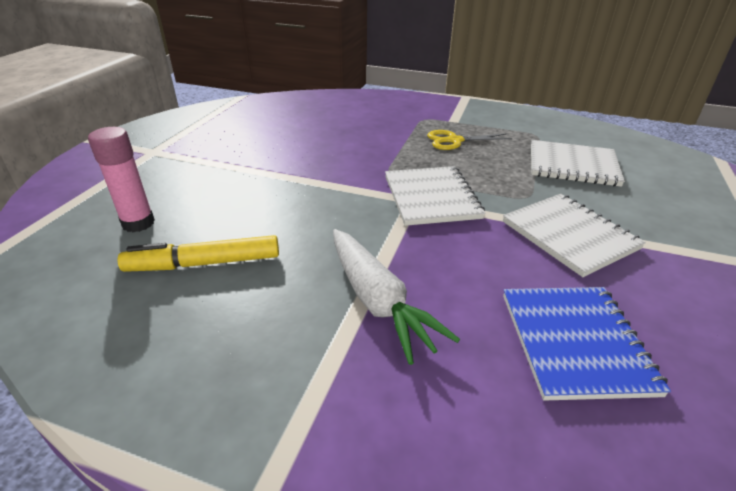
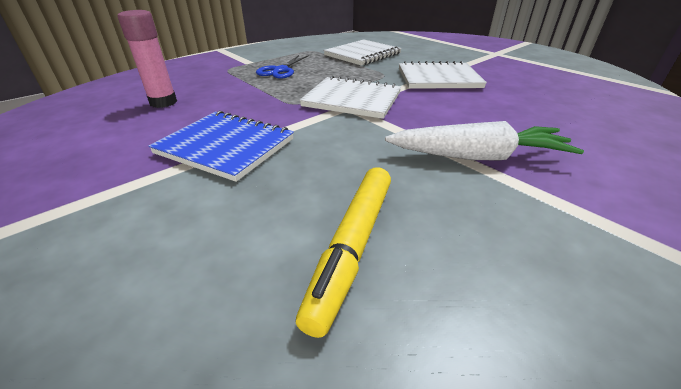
camera: 60 degrees left, 0 degrees up
(138, 223) = (181, 302): pink glue stick -> pink glue stick (163, 102)
(454, 141) = (280, 70): yellow scissors -> blue scissors
(575, 342) = (543, 108): blue notebook -> blue notebook (225, 146)

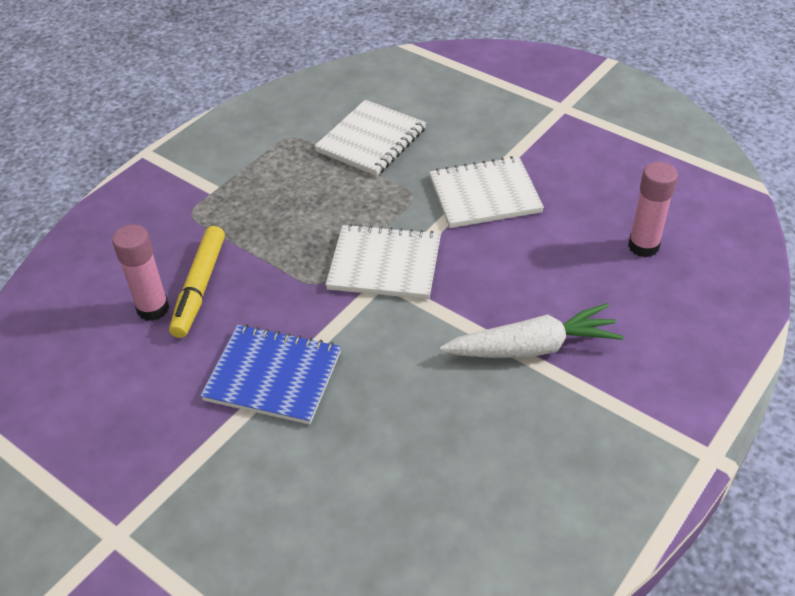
camera: 10 degrees left, 10 degrees up
(280, 70) = (268, 206): blue scissors -> none
(352, 247) = (434, 475): yellow marker -> yellow marker (199, 287)
(577, 111) = (643, 246): none -> pink glue stick

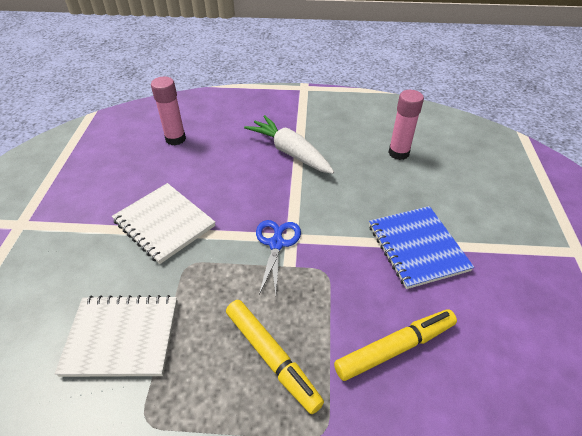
camera: 125 degrees left, 0 degrees up
(153, 309) = (444, 366): pink glue stick -> pink glue stick (398, 153)
(270, 211) = (272, 357): none -> yellow marker
(384, 264) = (276, 243): white notebook -> blue scissors

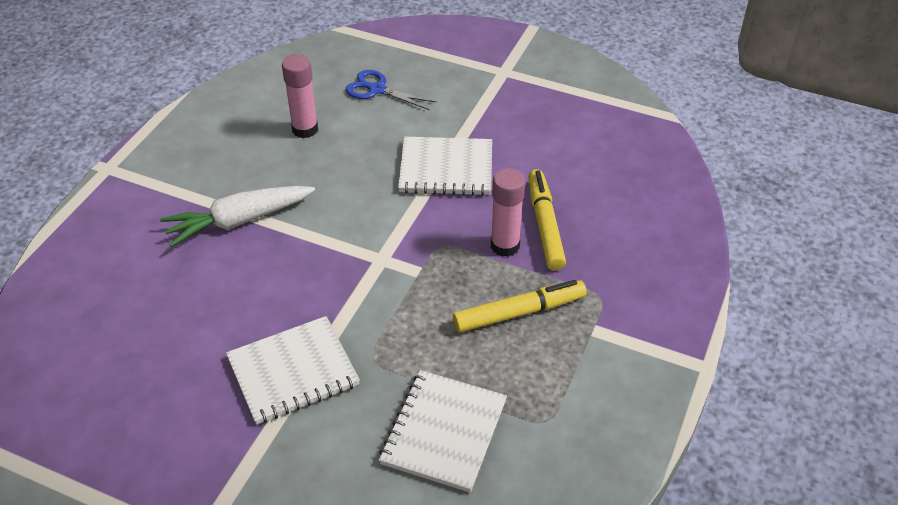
camera: 70 degrees left, 0 degrees up
(175, 139) = (124, 334): pink glue stick -> pink glue stick (505, 246)
(276, 243) = (383, 273): blue scissors -> blue scissors (377, 89)
(417, 247) = (446, 168): blue notebook -> white notebook

